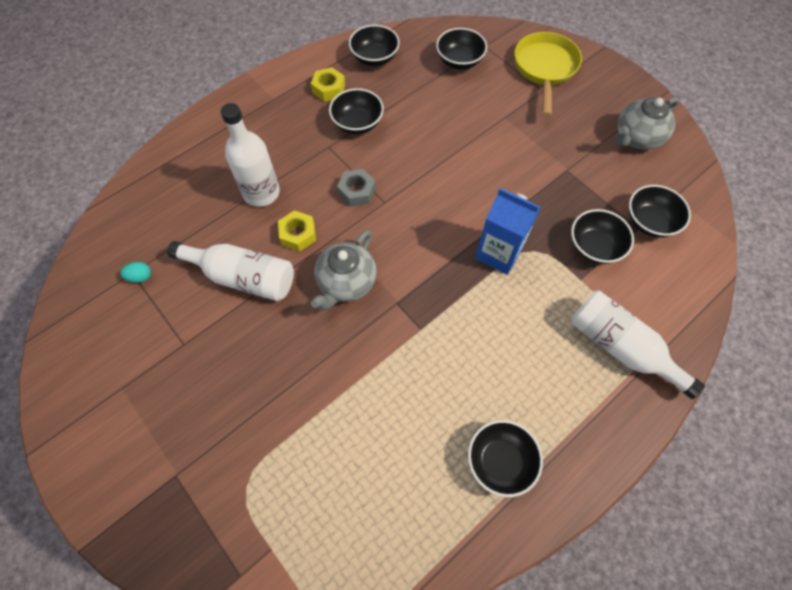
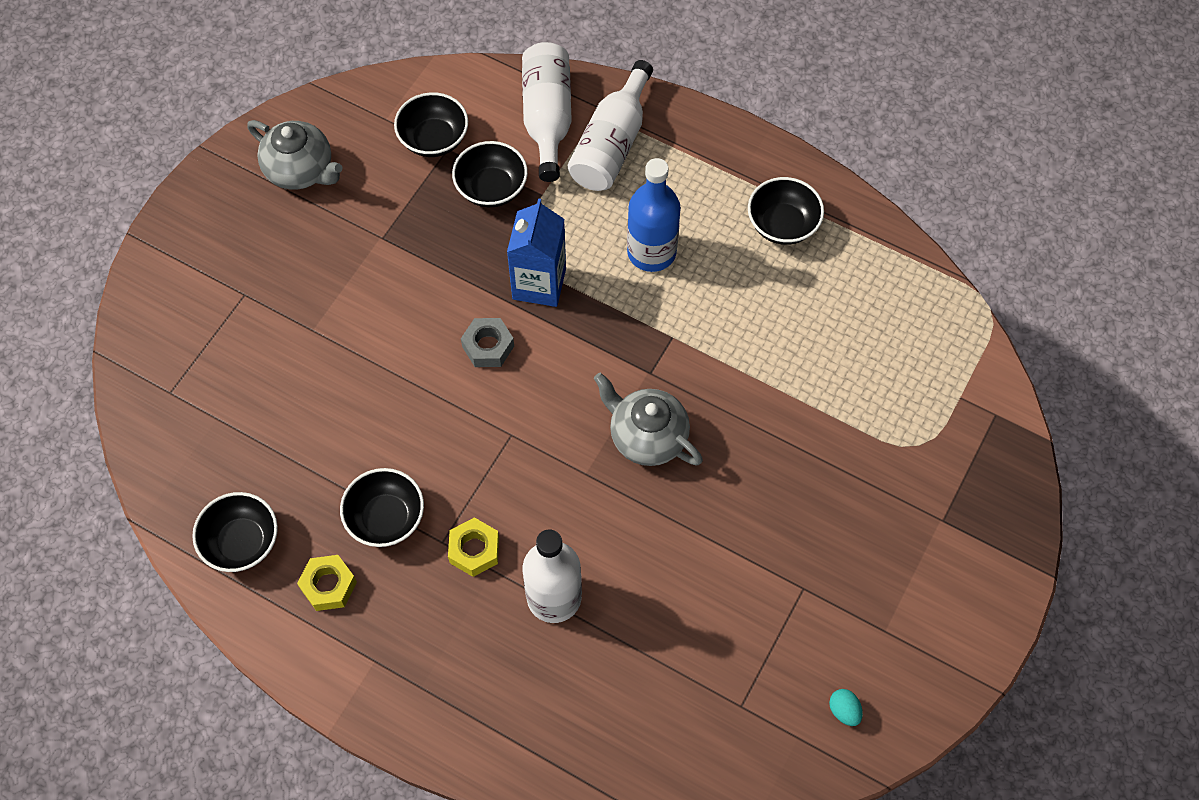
camera: 110 degrees left, 0 degrees up
(140, 277) = (742, 691): turquoise egg -> turquoise egg (844, 710)
(243, 277) = (689, 561): white bottle -> white bottle (547, 118)
(298, 234) = (601, 521): yellow nut -> yellow nut (474, 550)
(346, 283) = (647, 437): grey teapot -> grey teapot turned 150 degrees counterclockwise
(357, 191) = (506, 474): grey nut -> grey nut (488, 346)
(459, 61) = (215, 418): black bowl -> none
(503, 341) = (651, 252): none -> blue bottle
(545, 69) = (200, 300): yellow pan -> none

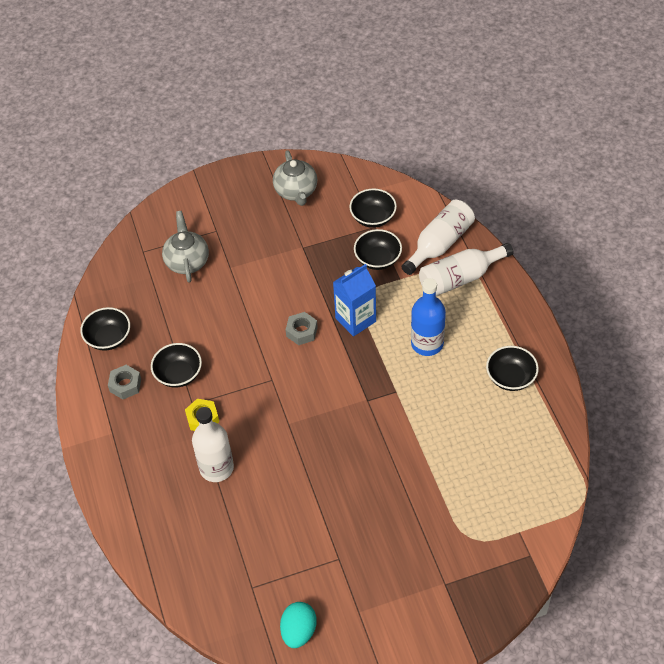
camera: 45 degrees right, 10 degrees down
(328, 585) = (125, 385): yellow nut -> grey nut
(647, 437) = (335, 429): grey teapot -> grey teapot (187, 261)
(844, 710) = (299, 631): turquoise egg -> turquoise egg, size x1.83

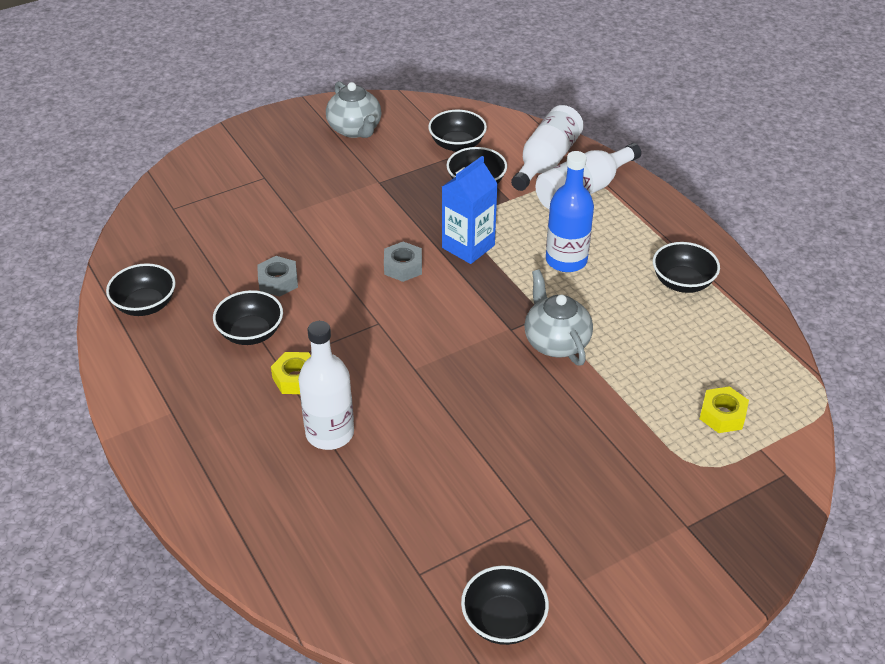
camera: 15 degrees left, 10 degrees down
(125, 385) = (179, 354): grey nut -> grey nut (278, 281)
(187, 261) = (234, 212): grey teapot -> grey teapot (555, 342)
(299, 631) = (503, 620): turquoise egg -> black bowl
(501, 499) = (722, 415): none -> yellow nut

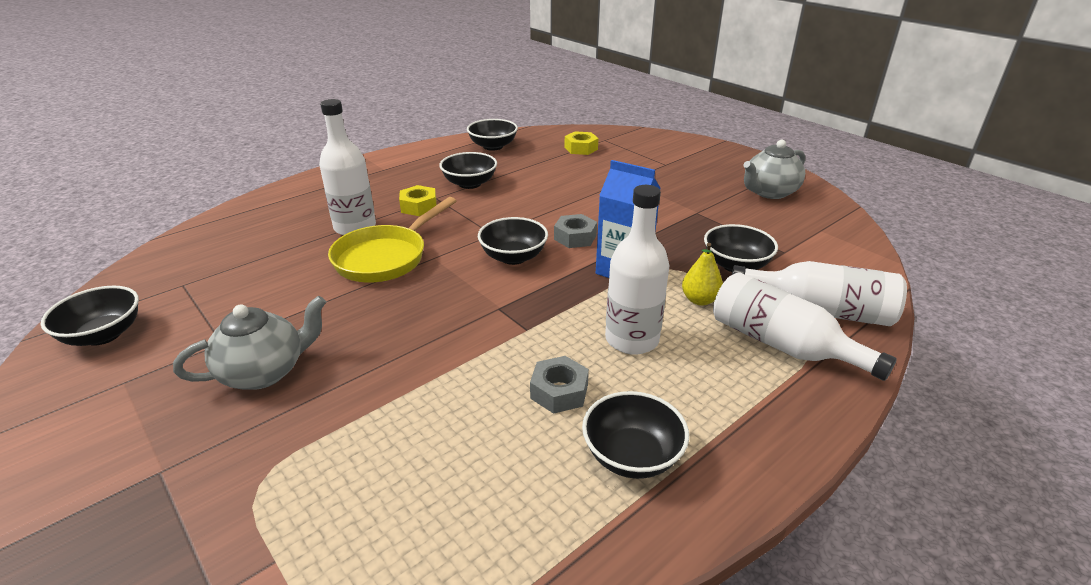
camera: 80 degrees right, 10 degrees down
(278, 281) = (534, 186): grey nut -> grey nut (559, 391)
(405, 405) = (385, 257): none -> yellow pan
(457, 144) = (796, 247): black bowl -> black bowl (513, 257)
(521, 215) = (700, 300): none -> yellow pear
(555, 342) = (482, 341): grey teapot -> grey teapot (264, 372)
(566, 260) = (632, 339): blue bottle -> white bottle
(722, 415) = (350, 509): yellow nut -> yellow nut (581, 148)

